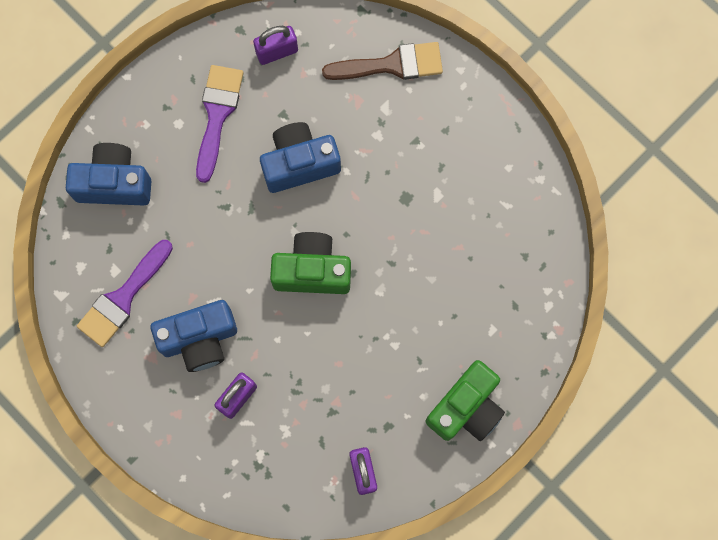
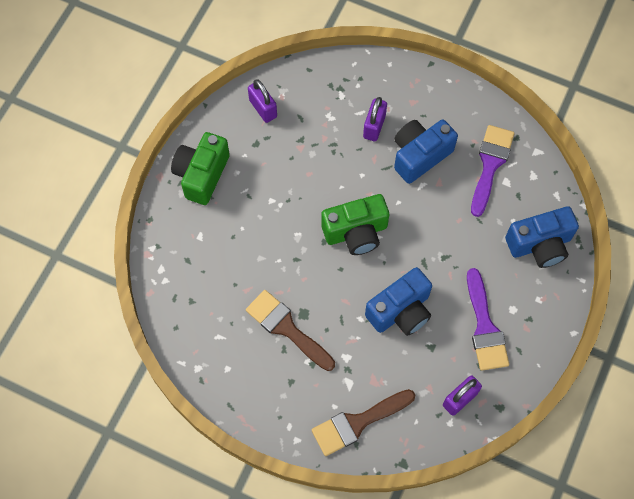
camera: 160 degrees right, 10 degrees down
(430, 188) = (286, 328): none -> brown brush

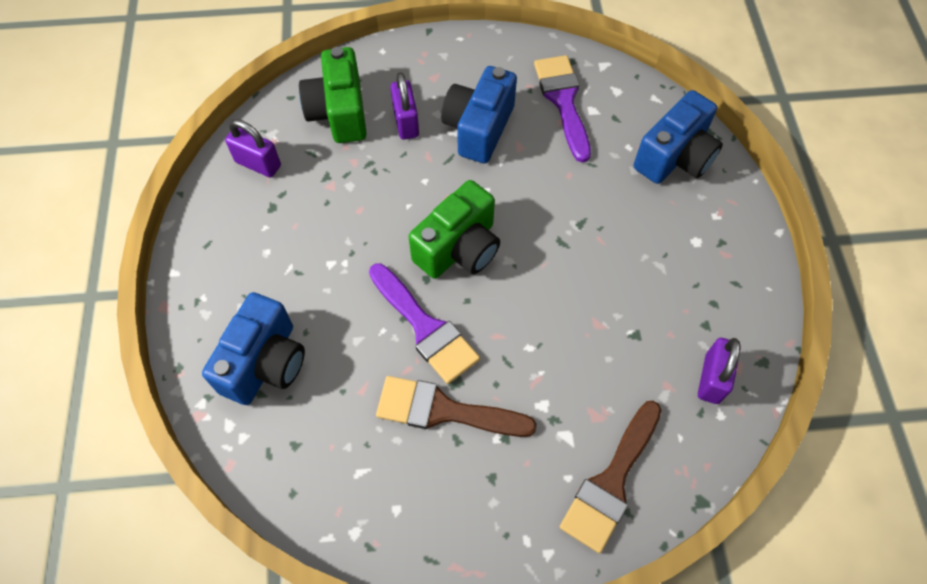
camera: 30 degrees left, 5 degrees down
(202, 175) = (221, 277): green camera -> green camera (339, 112)
(400, 311) = (572, 312): blue camera -> blue camera (265, 363)
(484, 327) = (680, 278): purple brush -> purple brush (425, 328)

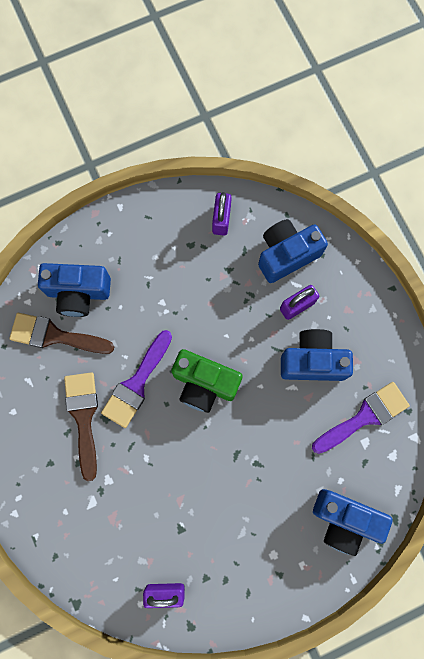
camera: 70 degrees right, 15 degrees up
(339, 112) = (286, 255): green camera -> blue camera
(611, 482) = (70, 540): brown brush -> brown brush (55, 335)

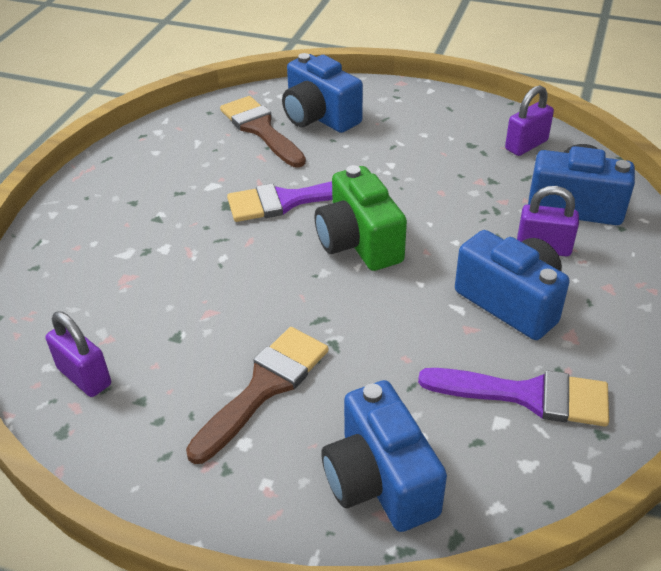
camera: 45 degrees right, 35 degrees down
(83, 417) = (208, 192): brown brush -> brown brush (265, 387)

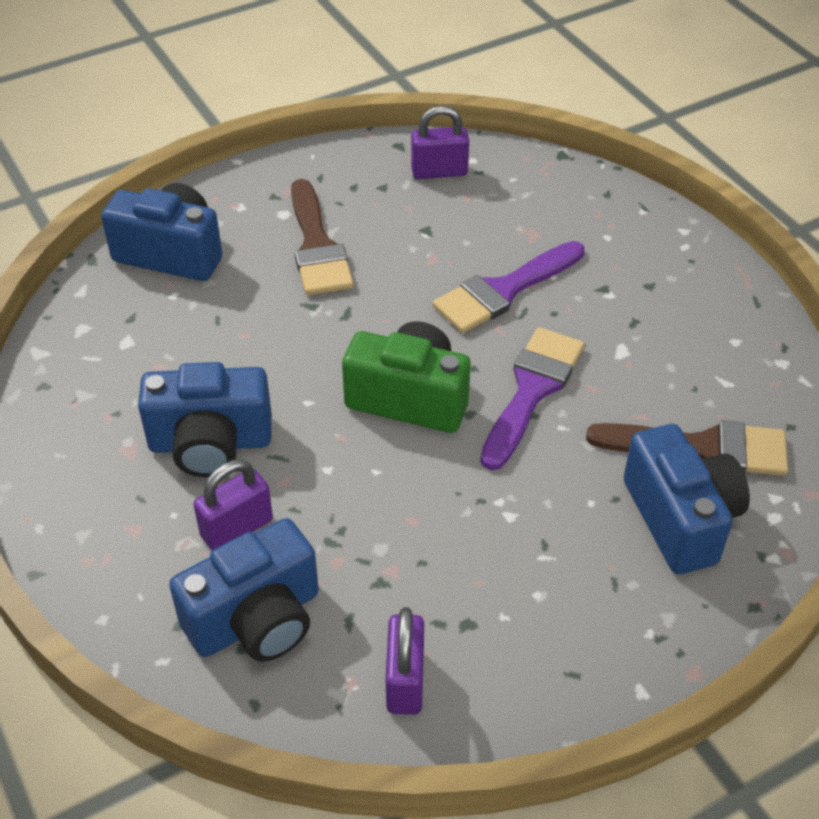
camera: 130 degrees right, 5 degrees up
(319, 117) = (681, 519): blue camera -> blue camera turned 75 degrees clockwise
(528, 396) = (122, 373): purple brush -> purple brush (503, 291)

